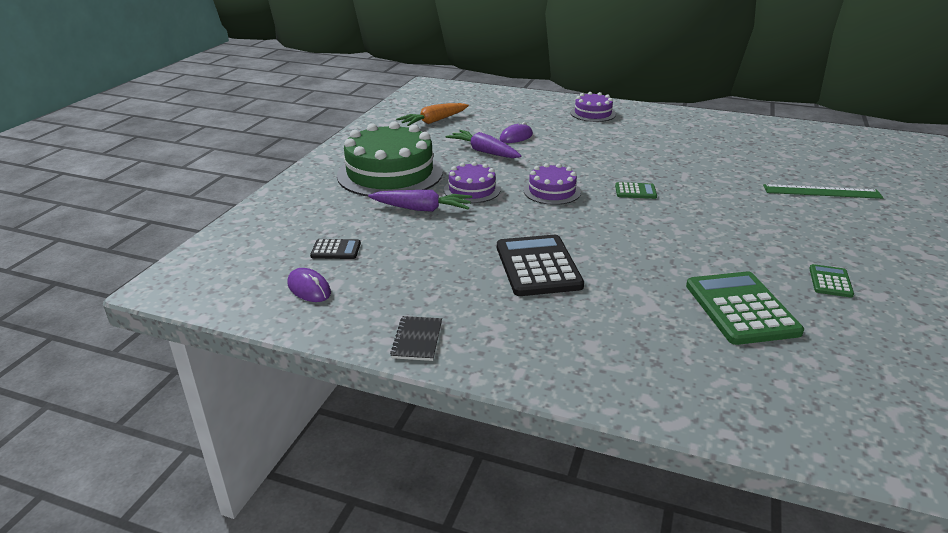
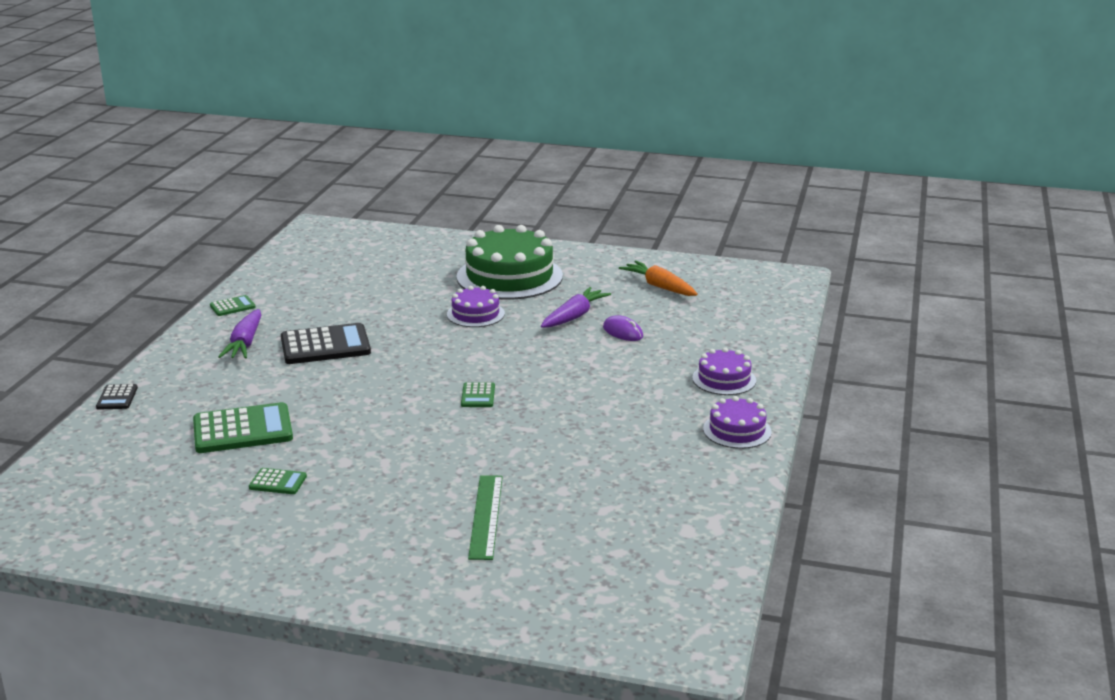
camera: 85 degrees right, 5 degrees down
(309, 288) = (305, 267): purple mouse -> none
(336, 250) = (361, 269): black calculator -> black calculator (117, 398)
(417, 340) = (232, 306): black notebook -> green calculator
(422, 209) = (433, 295): purple carrot -> purple carrot (245, 343)
(552, 191) = (475, 352): purple cake -> purple cake (737, 430)

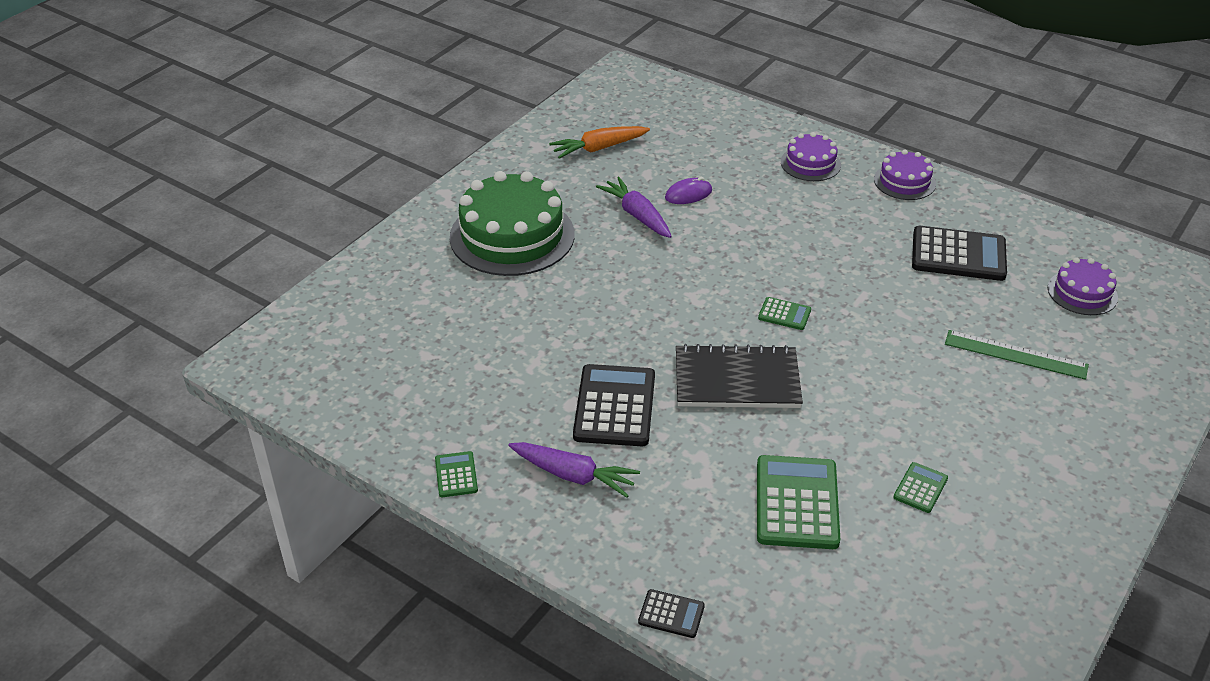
camera: 70 degrees left, 15 degrees up
(379, 387) = (737, 380): none -> black notebook
(475, 314) = (594, 278): purple cake -> purple cake (1082, 292)
(630, 471) = (958, 255): none -> black calculator

